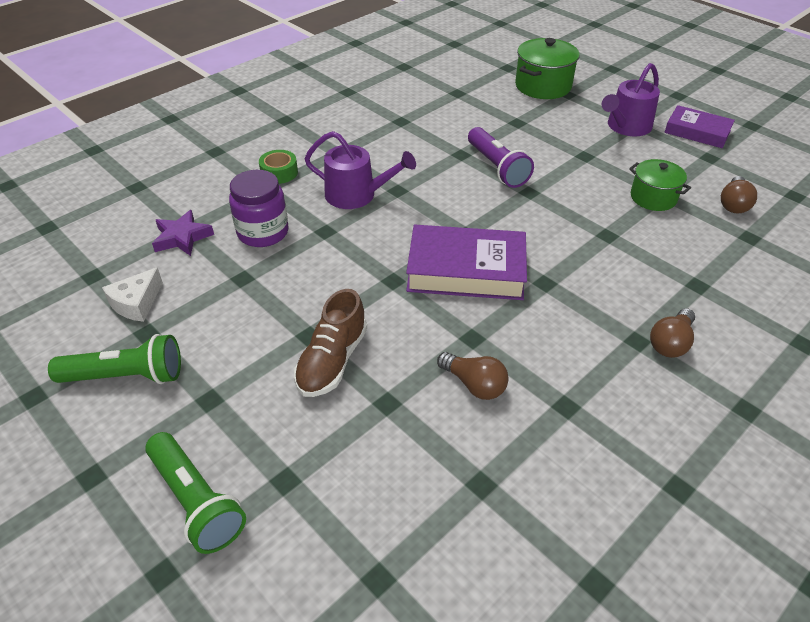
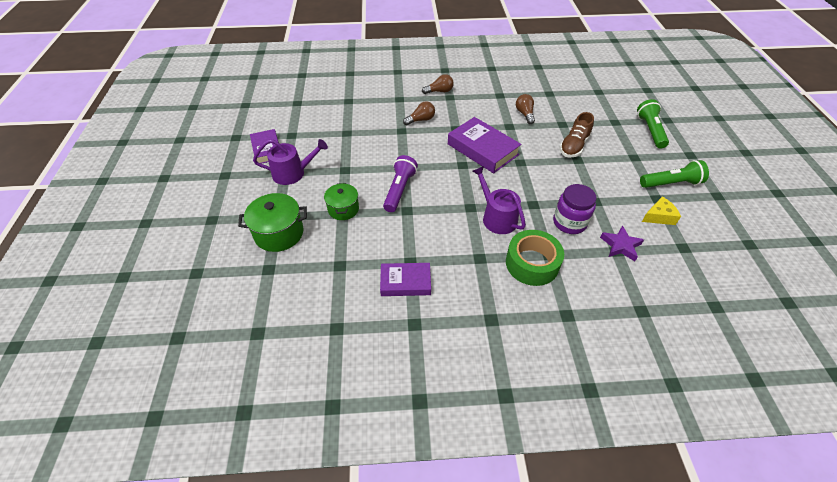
camera: 140 degrees left, 5 degrees up
(126, 376) = (671, 183): green flashlight -> green flashlight turned 135 degrees clockwise
(136, 303) = (659, 216): white cheese -> yellow cheese
(279, 172) = (532, 263): green tape -> green tape, size x1.84
(332, 361) = (574, 146): brown shoe -> brown shoe turned 150 degrees clockwise
(386, 108) = (405, 282): none -> purple book
(653, 198) = (353, 133): green pot -> green pot (343, 209)
(733, 204) = (327, 113): brown light bulb -> brown light bulb (421, 120)

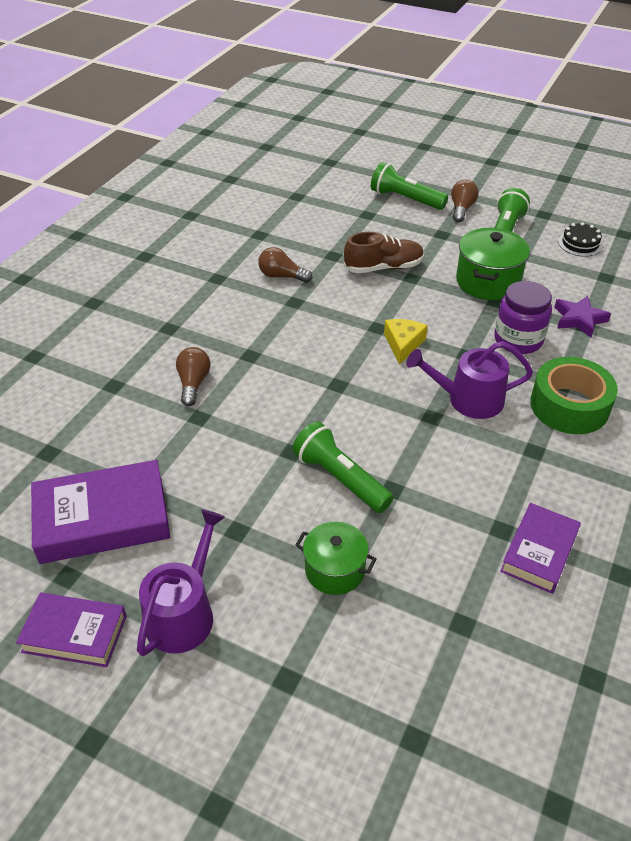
camera: 60 degrees left, 5 degrees down
(279, 233) = (333, 691): green pot -> green pot (488, 281)
(399, 190) = (340, 479): purple flashlight -> green flashlight
(439, 91) = (142, 332): brown light bulb -> brown light bulb (461, 209)
(482, 149) = (321, 350): purple book -> purple book (103, 519)
(574, 146) = (383, 267): brown shoe -> brown shoe turned 75 degrees counterclockwise
(659, 216) = (550, 268): yellow cheese -> yellow cheese (403, 344)
(706, 223) = (580, 244): none -> black cake

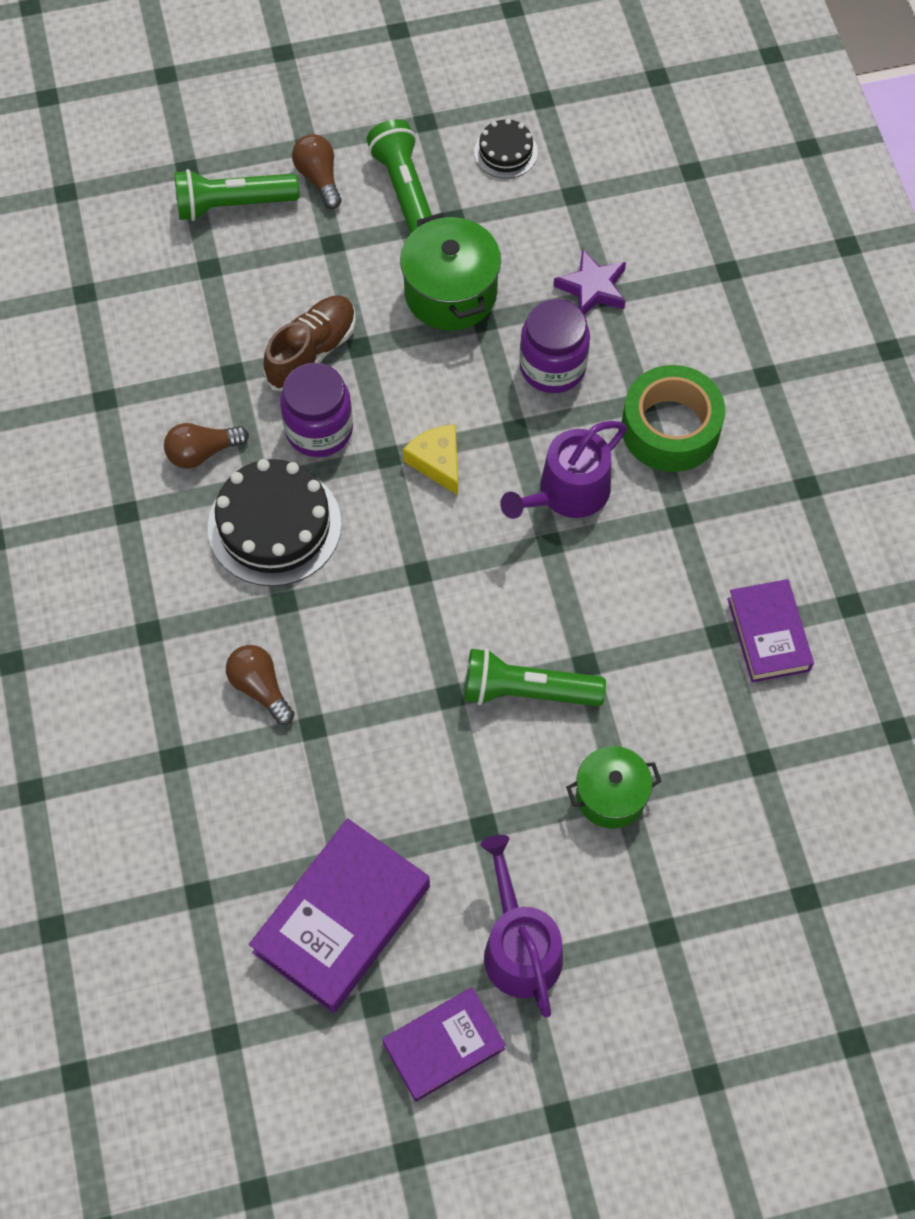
camera: 40 degrees left, 20 degrees up
(283, 322) = (274, 525): none -> black cake
(352, 298) = (319, 430): none -> purple jar

